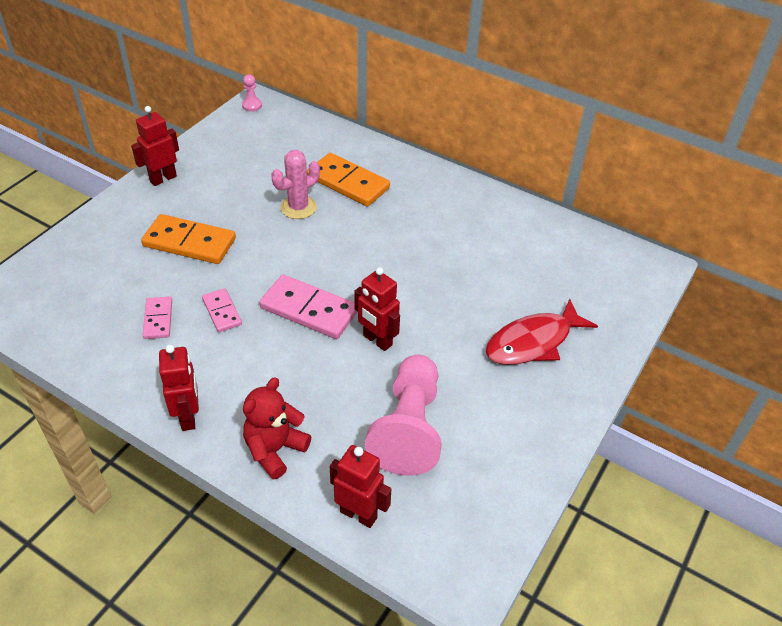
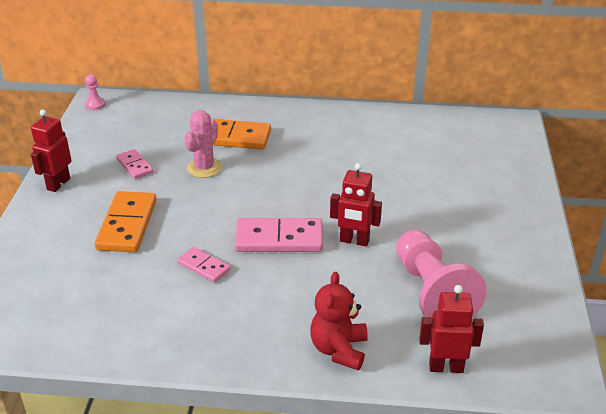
camera: 25 degrees left, 10 degrees down
(158, 319) = (150, 292): pink domino -> pink domino (135, 166)
(188, 416) = (243, 355): red robot -> none
(189, 242) = (127, 225): orange domino -> orange domino turned 75 degrees counterclockwise
(533, 342) = (473, 200): red fish -> none

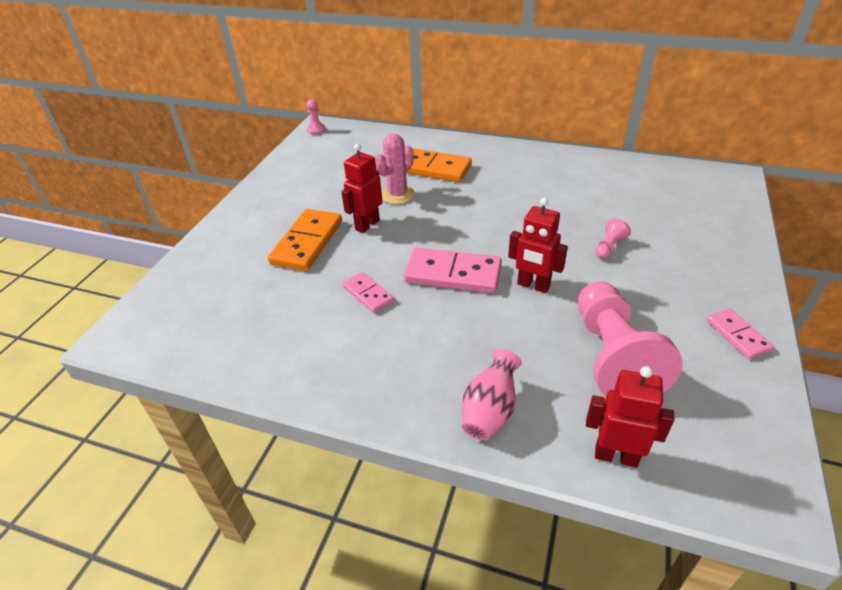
camera: 15 degrees right, 5 degrees up
(58, 184) = (258, 197): red robot -> red robot (367, 225)
(135, 166) = (333, 187): pink domino -> pink domino (737, 335)
(339, 349) = (489, 411): red teddy bear -> pink vase
(415, 199) = (609, 247): none -> pink pawn

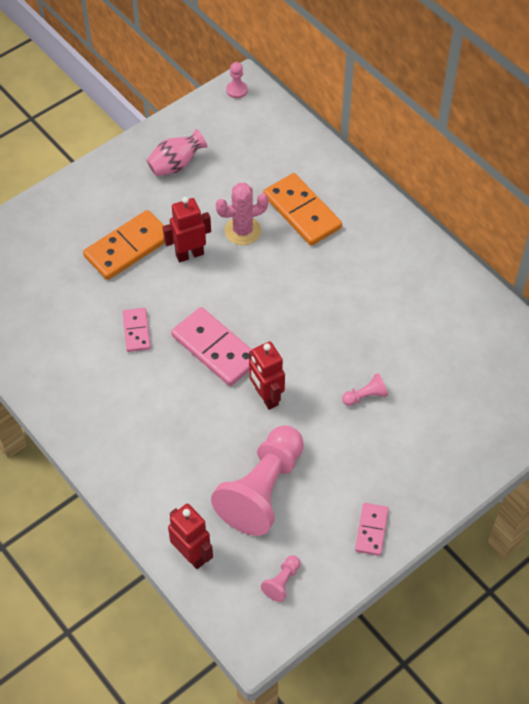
camera: 30 degrees right, 15 degrees up
(489, 411) = (142, 478): pink vase -> pink vase (176, 165)
(726, 426) = (282, 582): none -> pink pawn

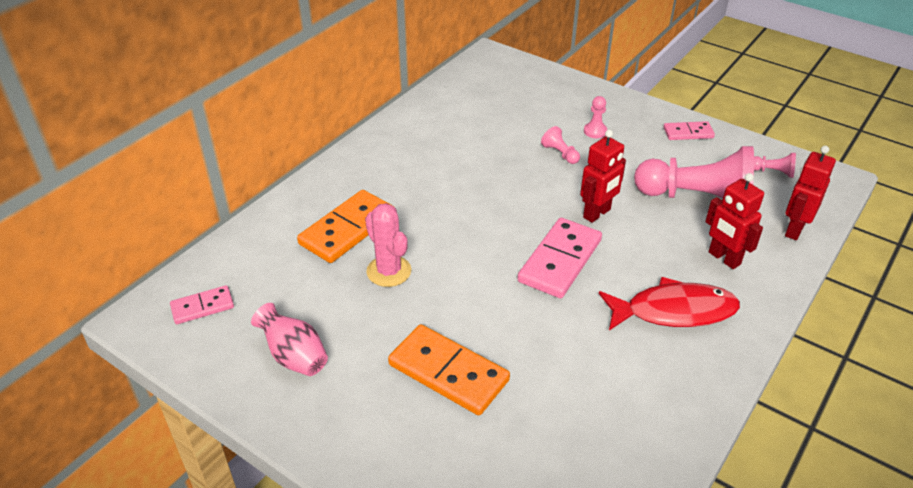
camera: 105 degrees left, 15 degrees down
(130, 410) = (674, 311): none -> red fish
(136, 331) = (570, 332): pink domino -> pink domino (202, 307)
(189, 254) = (439, 310): red robot -> red robot (724, 258)
(237, 90) = (147, 323): pink pawn -> pink pawn (595, 131)

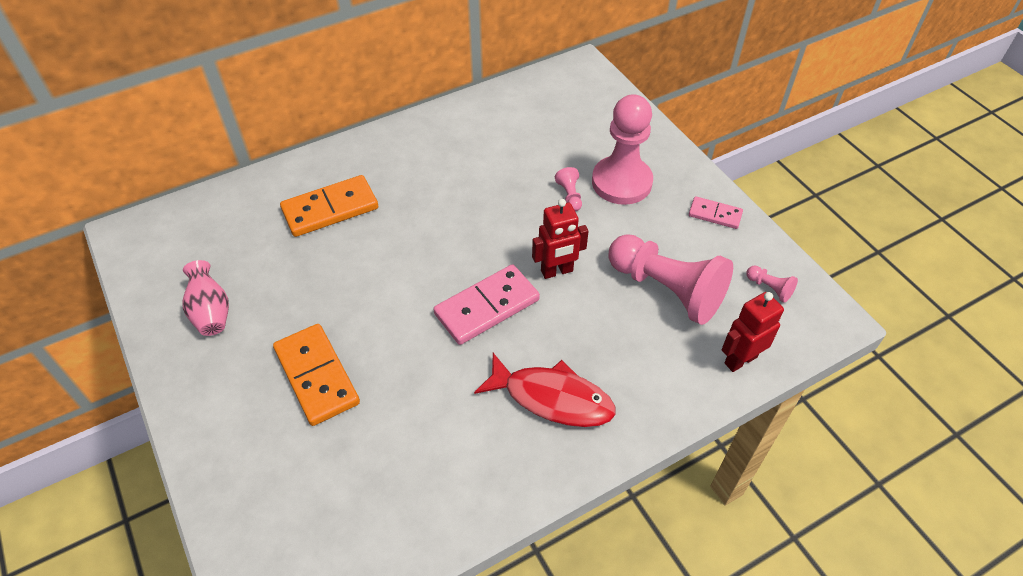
camera: 25 degrees right, 10 degrees up
(202, 307) = (175, 240): pink domino -> none
(389, 271) = (335, 262): pink cactus -> none
(595, 131) = (621, 182): pink pawn -> pink pawn, size x2.48
(724, 258) = (643, 363): red robot -> none

